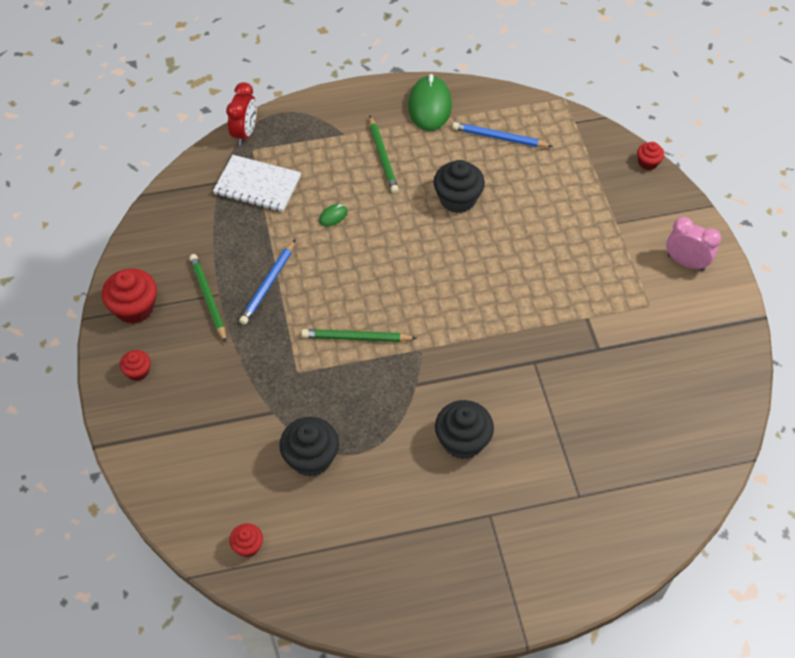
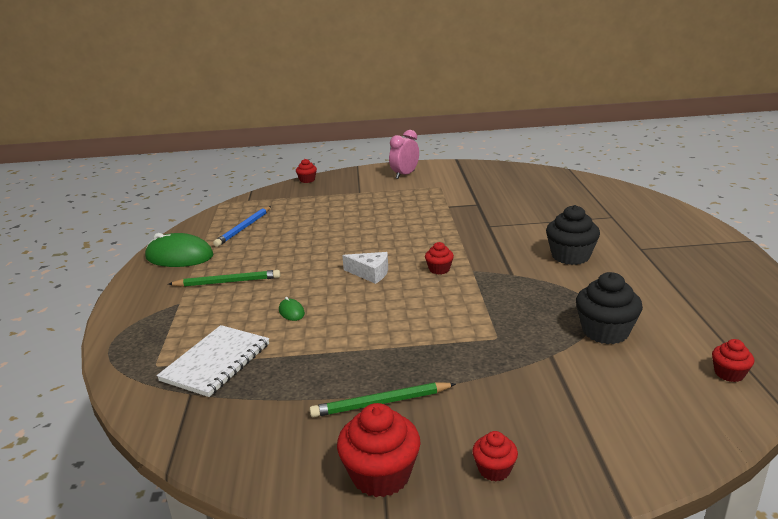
camera: 80 degrees left, 30 degrees down
(245, 133) = (123, 371): red clock -> none
(268, 284) = (372, 356): blue pencil -> none
(356, 338) = (456, 302): green pencil -> none
(408, 263) = (370, 273): none -> white cheese
(421, 320) = (439, 269): none -> red cupcake
(457, 199) = (304, 248): black cupcake -> none

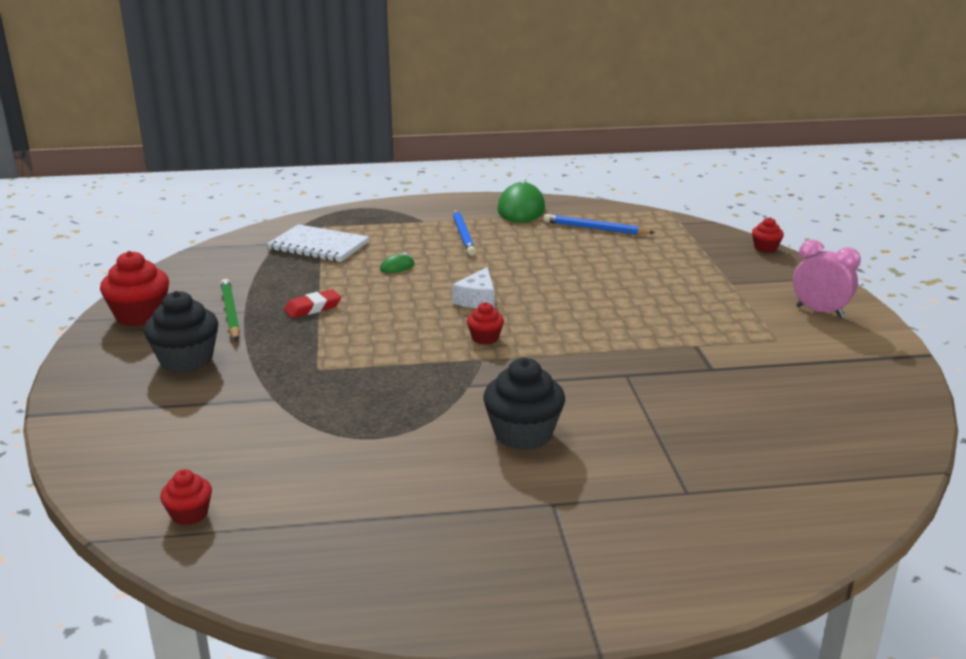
camera: 85 degrees right, 0 degrees up
(228, 282) = (463, 235): green pencil -> blue pencil
(375, 351) = (313, 308): none -> red eraser
(494, 469) = (118, 360): red cupcake -> none
(605, 331) = (310, 438): black cupcake -> black cupcake (186, 360)

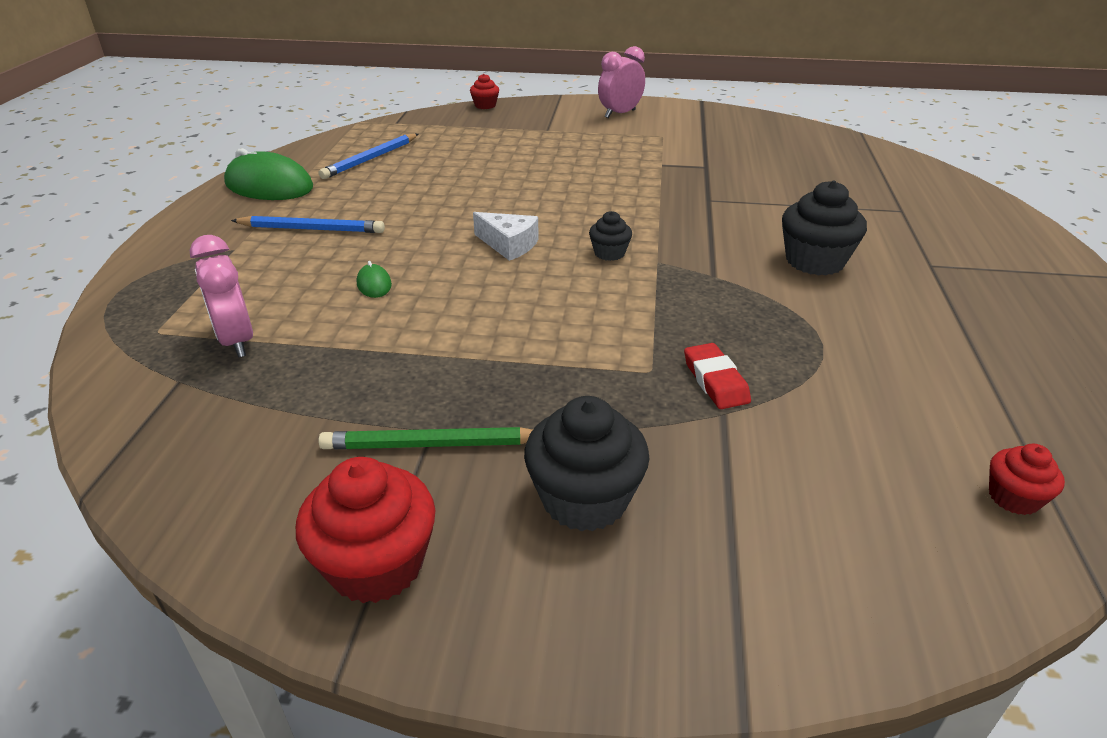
camera: 75 degrees left, 10 degrees up
(313, 308) = (462, 362): red eraser -> red eraser (715, 381)
(319, 246) = (236, 341): white notebook -> pink clock
(485, 338) = (609, 253): red cupcake -> black cupcake

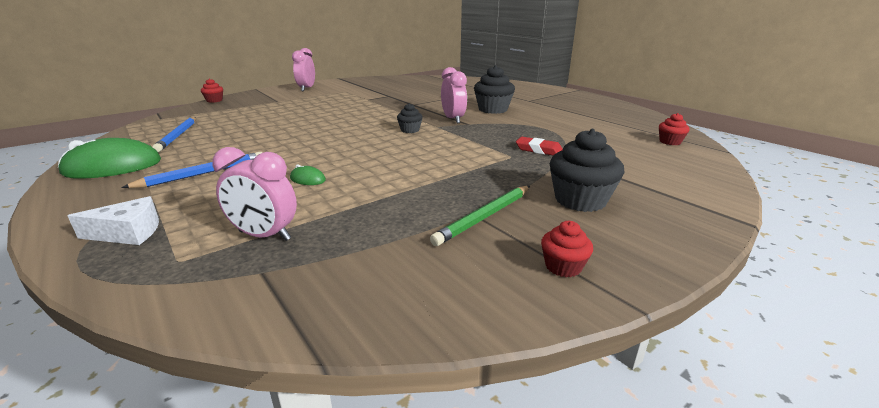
camera: 45 degrees left, 10 degrees down
(376, 564) = (563, 266): red cupcake -> red cupcake, size x0.55
(509, 245) = (353, 142): white cheese -> white cheese (128, 233)
(708, 257) = (453, 119): none -> pink clock

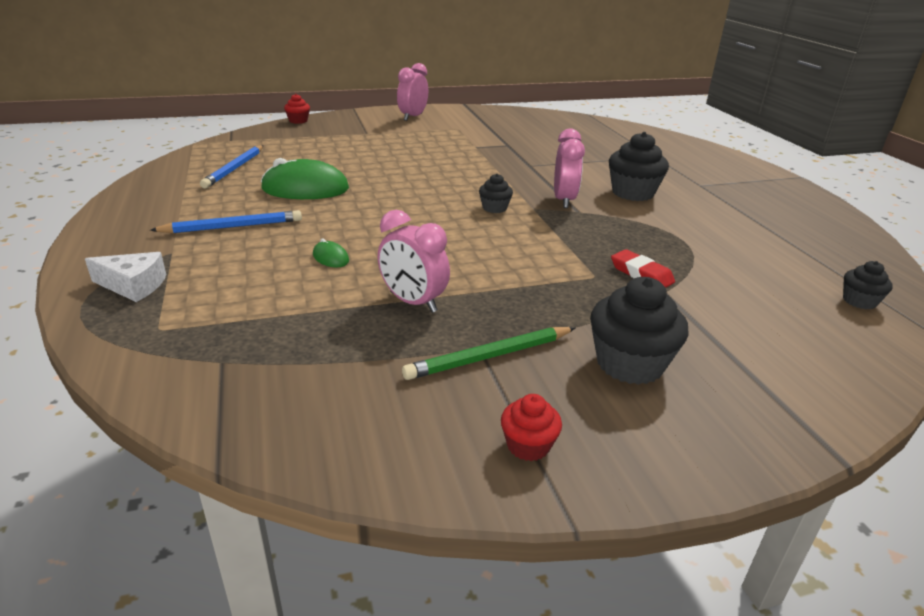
camera: 20 degrees right, 5 degrees up
(113, 167) = (156, 200): green mouse -> green mouse (305, 189)
(264, 236) = (247, 320): pink clock -> pink clock (413, 302)
(670, 142) = (859, 301): red cupcake -> black cupcake

